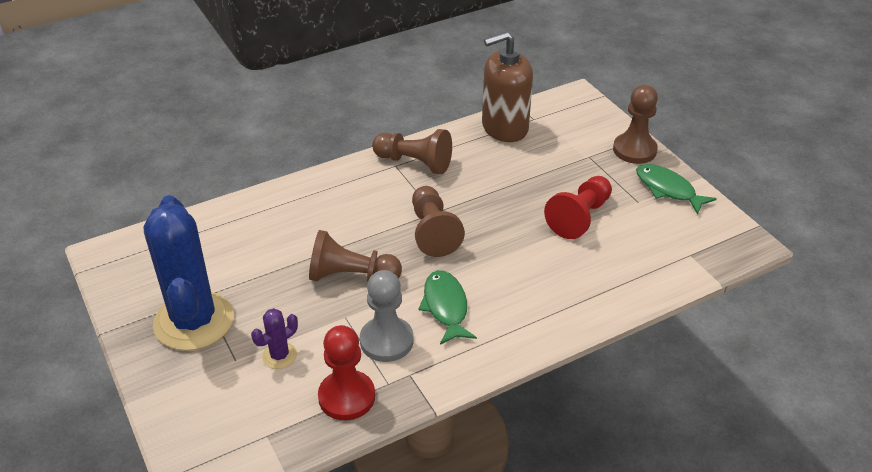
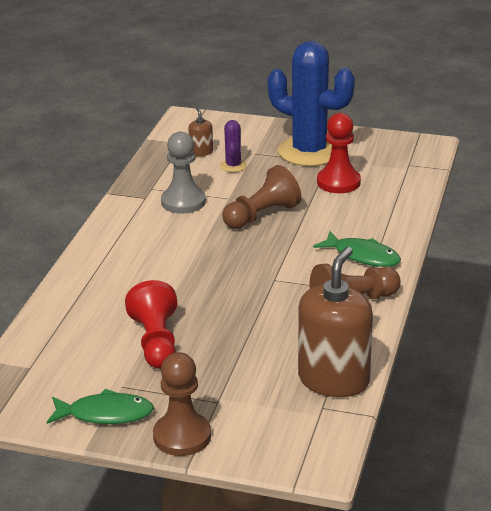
camera: 135 degrees right, 10 degrees down
(274, 402) = (201, 152): none -> brown soap dispenser
(346, 397) = (165, 172): red pawn -> red pawn (338, 182)
(433, 232) = (253, 267): brown pawn -> none
(445, 307) = (173, 235): green fish -> green fish (363, 256)

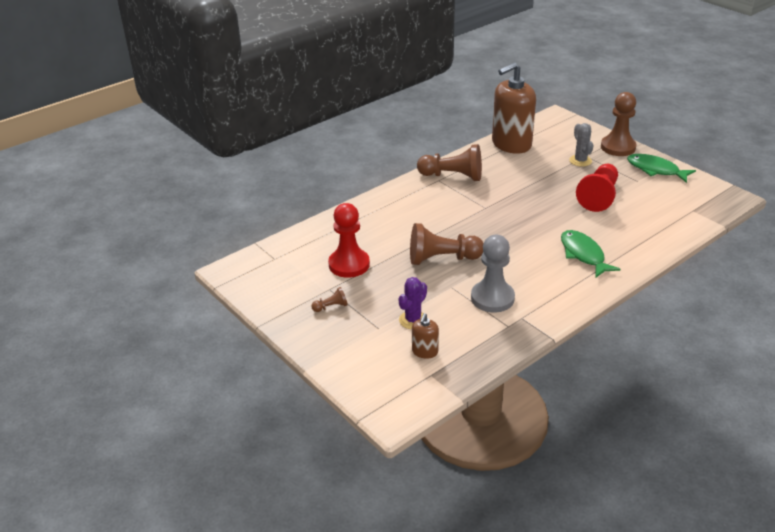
camera: 145 degrees left, 5 degrees up
(217, 389) = (580, 161): none -> grey cactus
(309, 152) = (331, 307): blue cactus -> brown pawn
(363, 256) = (409, 201): green fish -> green fish (583, 254)

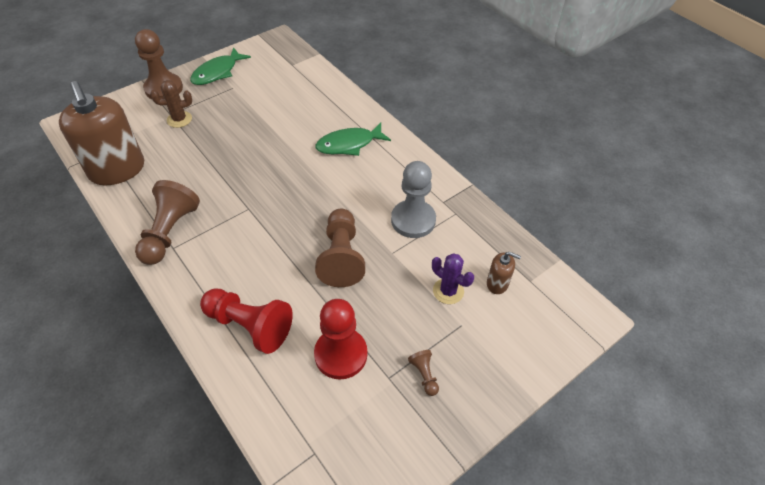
camera: 90 degrees left, 15 degrees up
(580, 161) = (179, 119): grey cactus -> brown cactus
(599, 196) = (253, 118): red pawn -> red pawn (249, 326)

